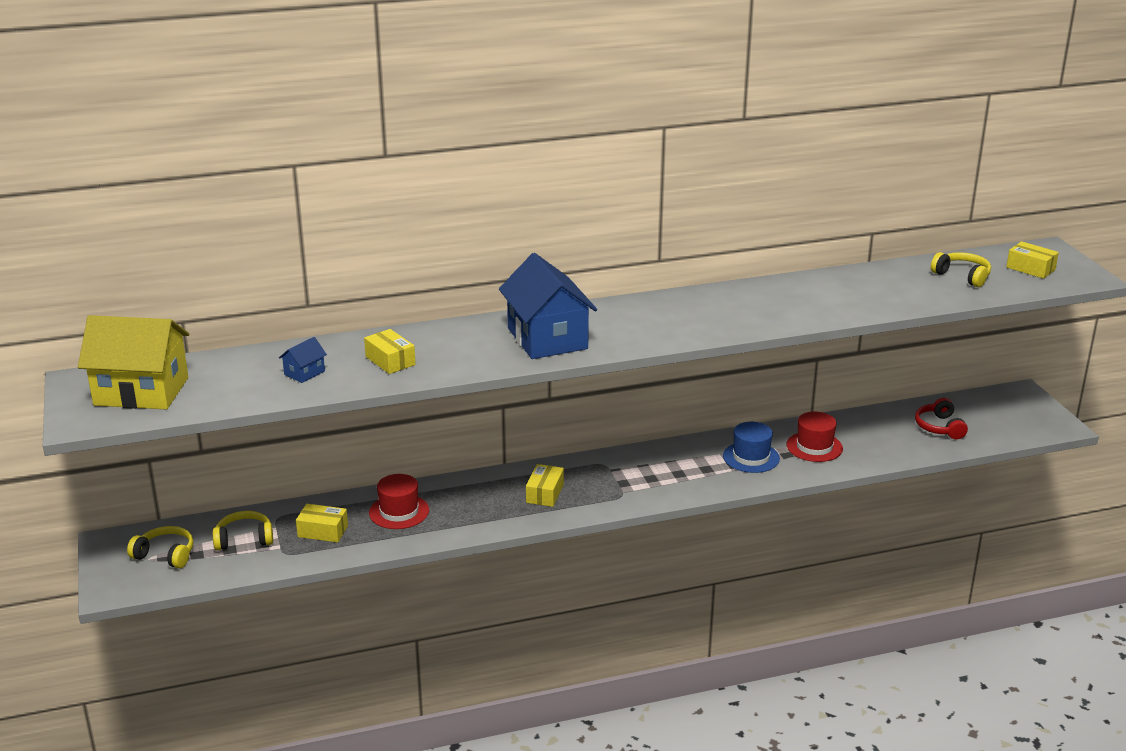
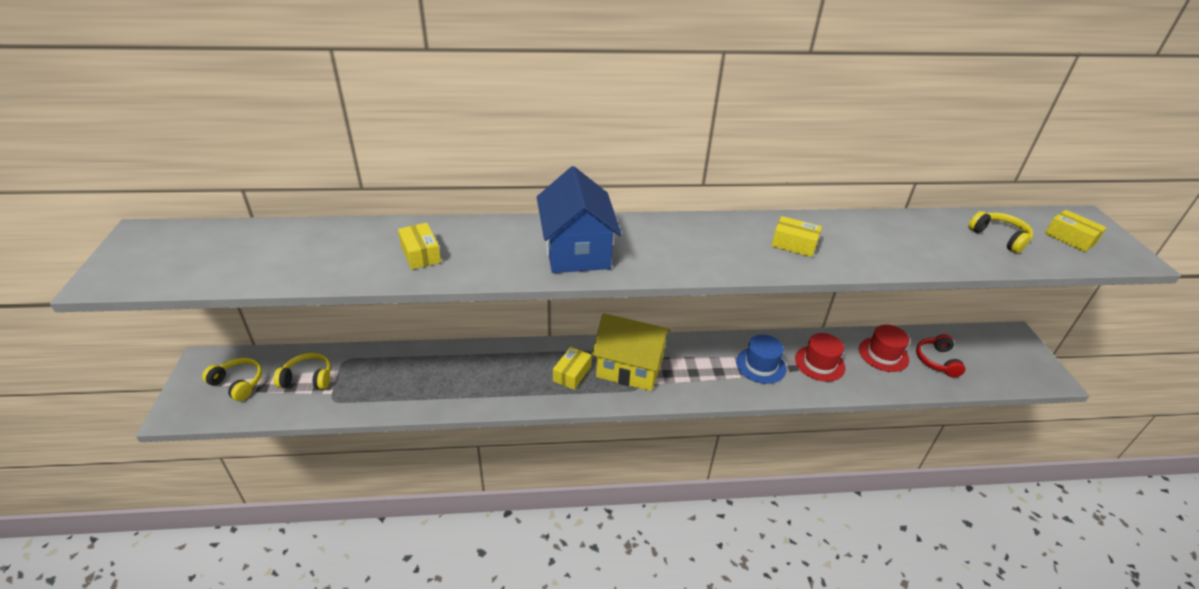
camera: 10 degrees right, 10 degrees up
(141, 391) = (182, 254): yellow house -> yellow house (630, 367)
(304, 373) = (336, 256): blue house -> none
(323, 531) = (374, 381): yellow box -> yellow box (794, 244)
(399, 512) = (444, 372): red hat -> red hat (883, 354)

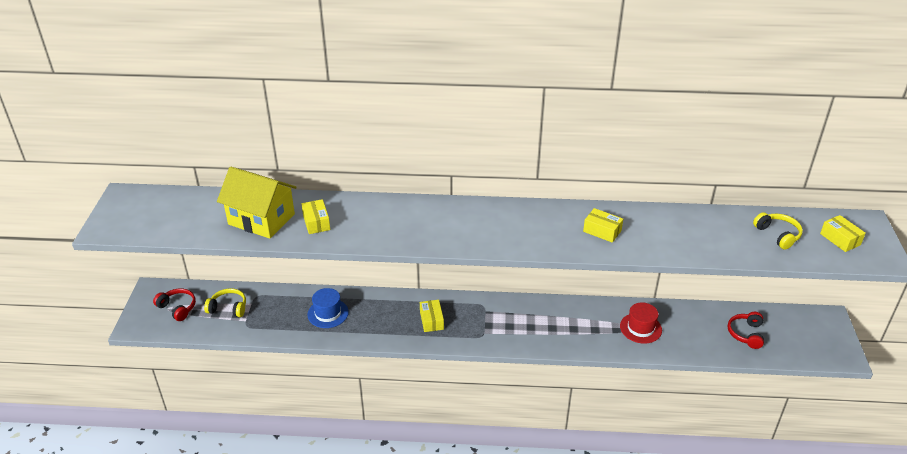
camera: 10 degrees right, 0 degrees up
(238, 383) = (177, 308): yellow headphones -> red headphones
(572, 374) = (431, 320): yellow box -> yellow box turned 45 degrees counterclockwise
(576, 251) = (431, 226): blue house -> none
(630, 367) = (479, 319): yellow house -> yellow house (261, 219)
(761, 365) = (589, 326): blue hat -> blue hat (328, 313)
(883, 354) = (699, 325): red hat -> none

